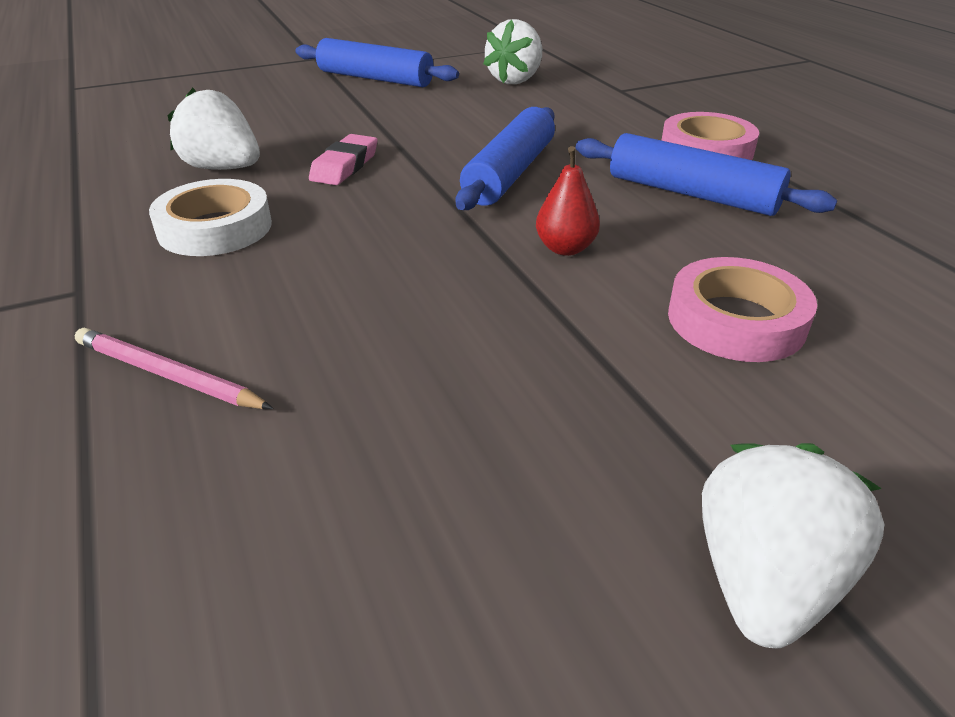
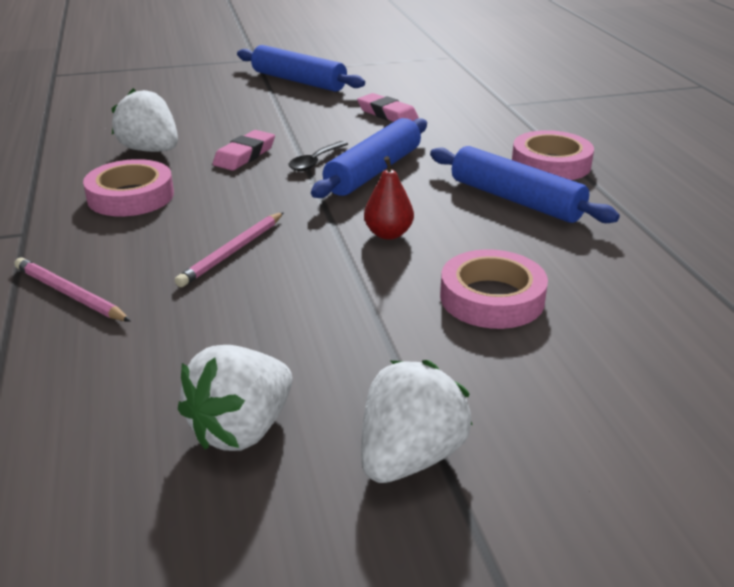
camera: 10 degrees right, 5 degrees down
(215, 228) = (131, 196): white tape -> pink tape
(377, 290) = (232, 252): none -> pink pencil
(435, 167) = (315, 161): none -> black spoon
(494, 108) = (387, 114): none -> pink eraser
(515, 80) = (418, 90): white strawberry -> white strawberry (242, 429)

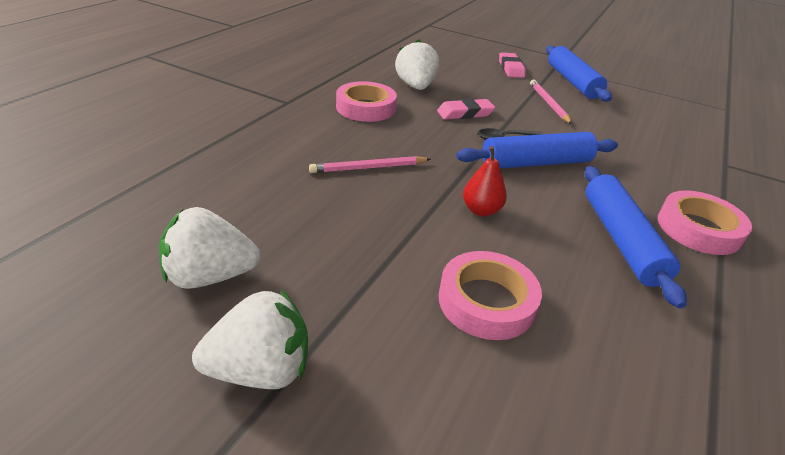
camera: 40 degrees right, 5 degrees up
(70, 294) = (257, 145): pink pencil -> pink pencil (549, 103)
(387, 114) = (606, 129): pink eraser -> pink eraser (511, 68)

